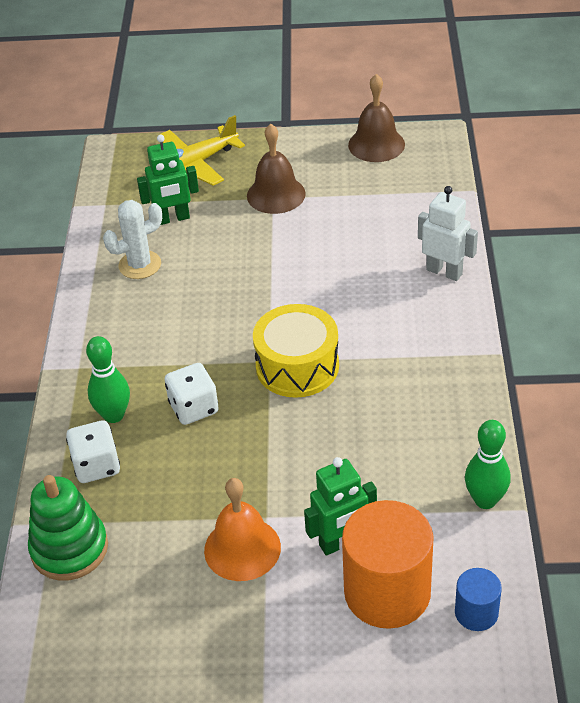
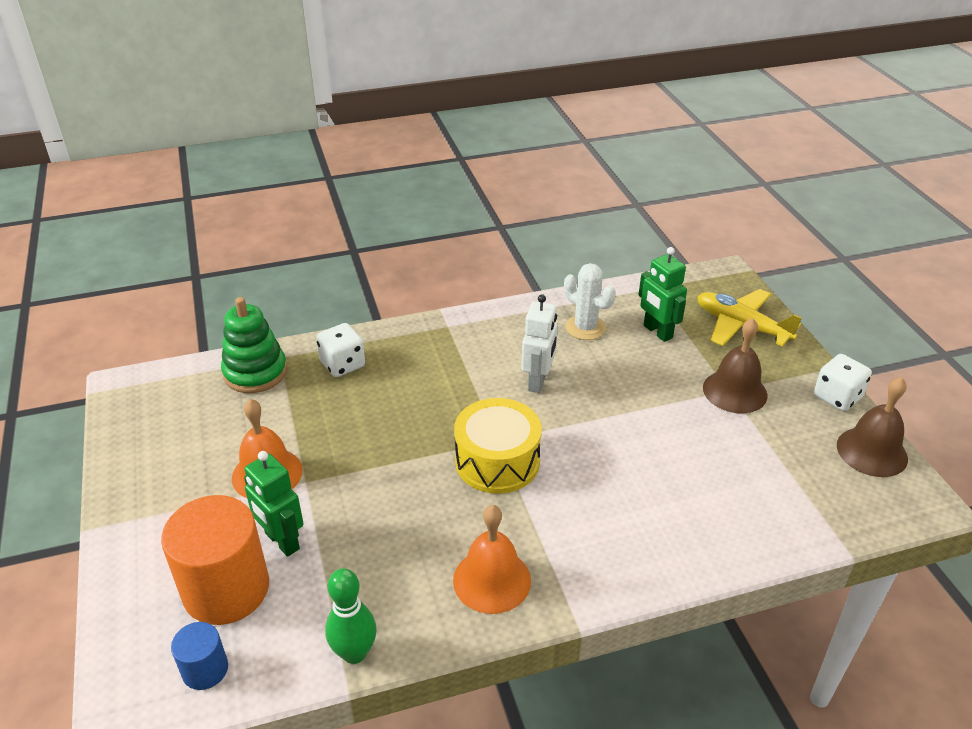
camera: 70 degrees right, 5 degrees down
(114, 415) = (400, 359): green bowling pin -> none
(194, 408) = (422, 404): white dice -> white dice (837, 397)
(434, 396) = (492, 580): none -> orange bell
(444, 272) = (691, 554): white robot -> white robot (538, 381)

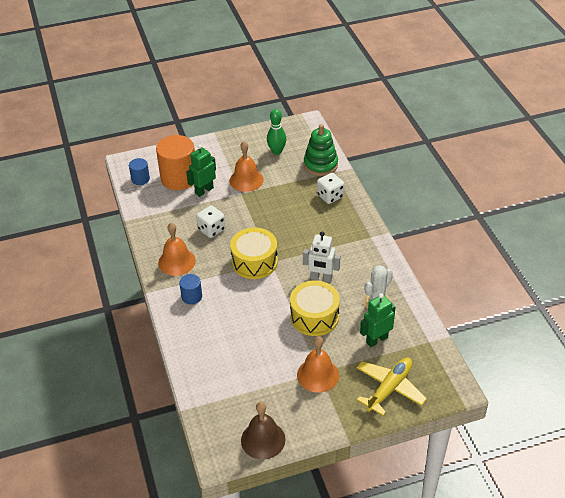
camera: 90 degrees right, 5 degrees up
(354, 653) = (143, 220): green bowling pin -> green bowling pin (276, 151)
(587, 551) = (192, 297): none -> blue cylinder
(620, 391) = (314, 316): none -> yellow drum
(735, 391) = (318, 375): brown bell -> orange bell
(837, 397) = (315, 432): white dice -> white dice (211, 229)

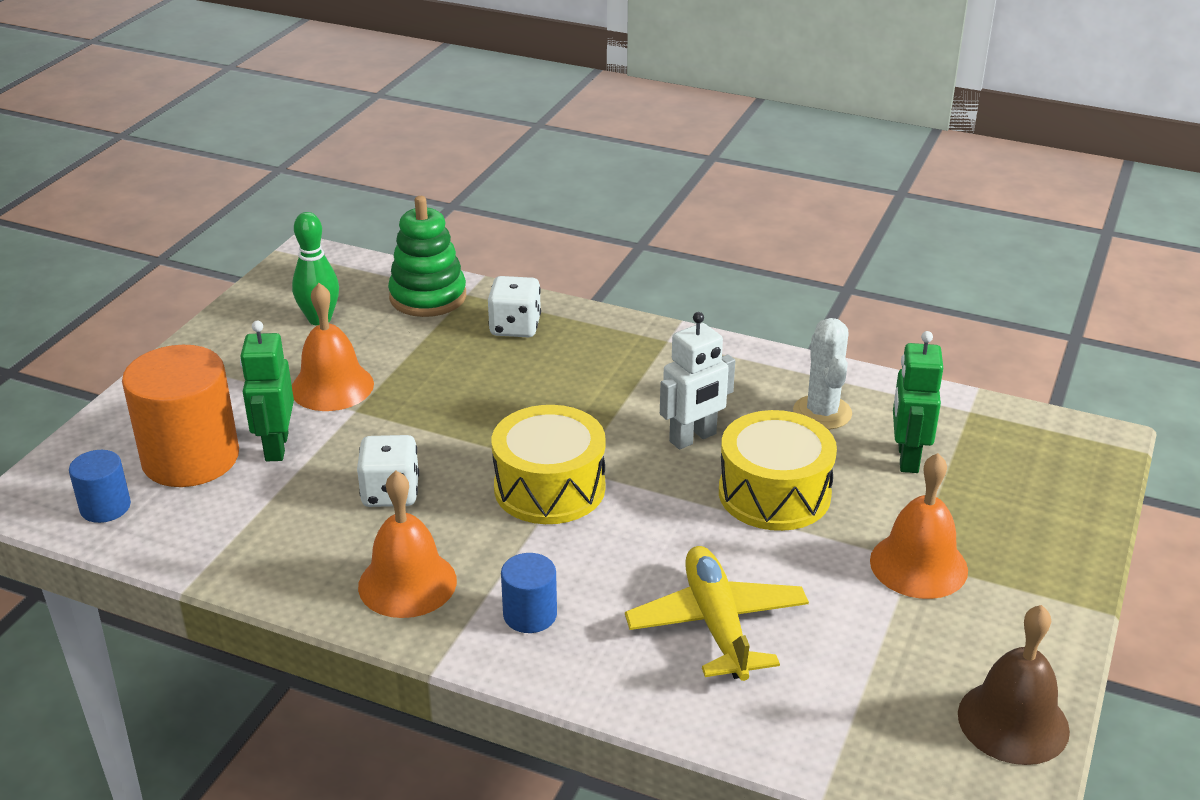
camera: 50 degrees left, 10 degrees down
(389, 388) = (1032, 504): yellow plane -> yellow plane (716, 624)

